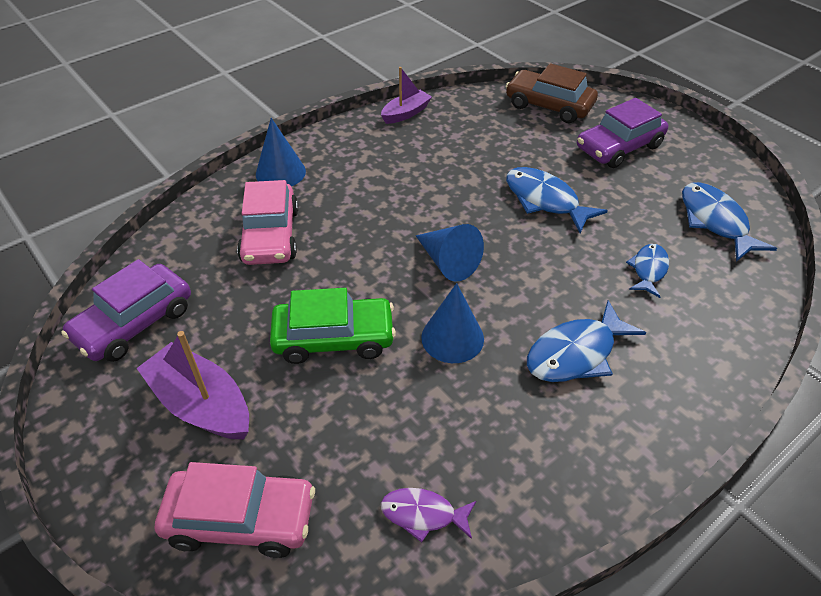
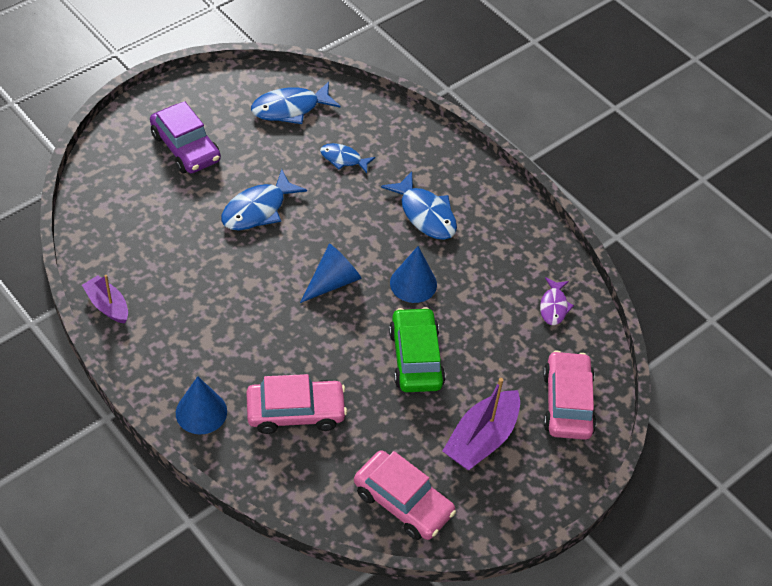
camera: 95 degrees left, 5 degrees up
(134, 323) = (403, 502): purple car -> pink car
(549, 105) = (110, 187): brown car -> none

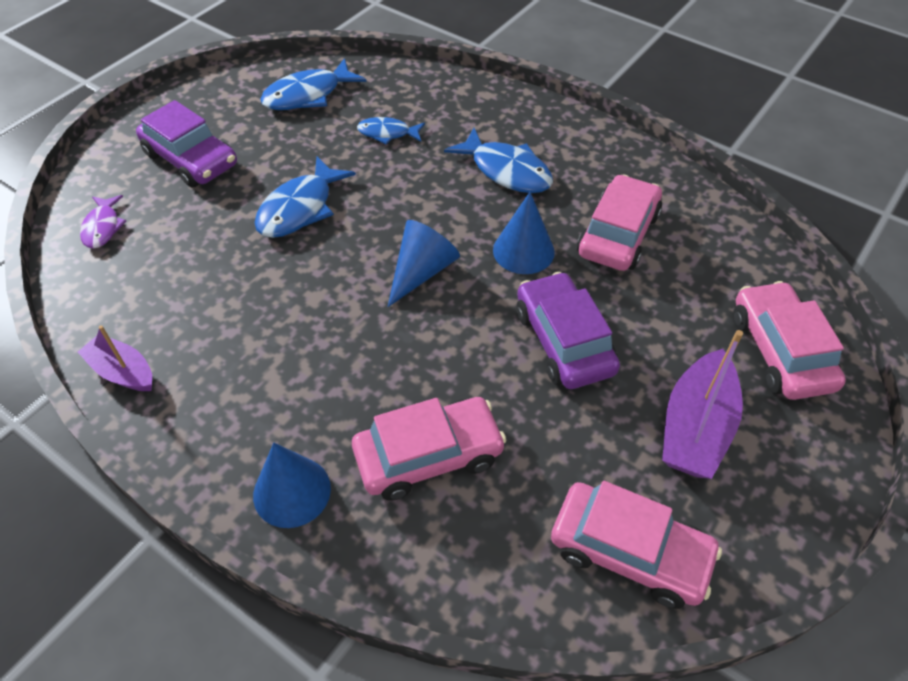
camera: 10 degrees left, 0 degrees up
(415, 358) = (563, 341): green car -> purple car
(489, 287) = (618, 234): none -> pink car
(553, 306) = (704, 238): purple fish -> purple fish (102, 227)

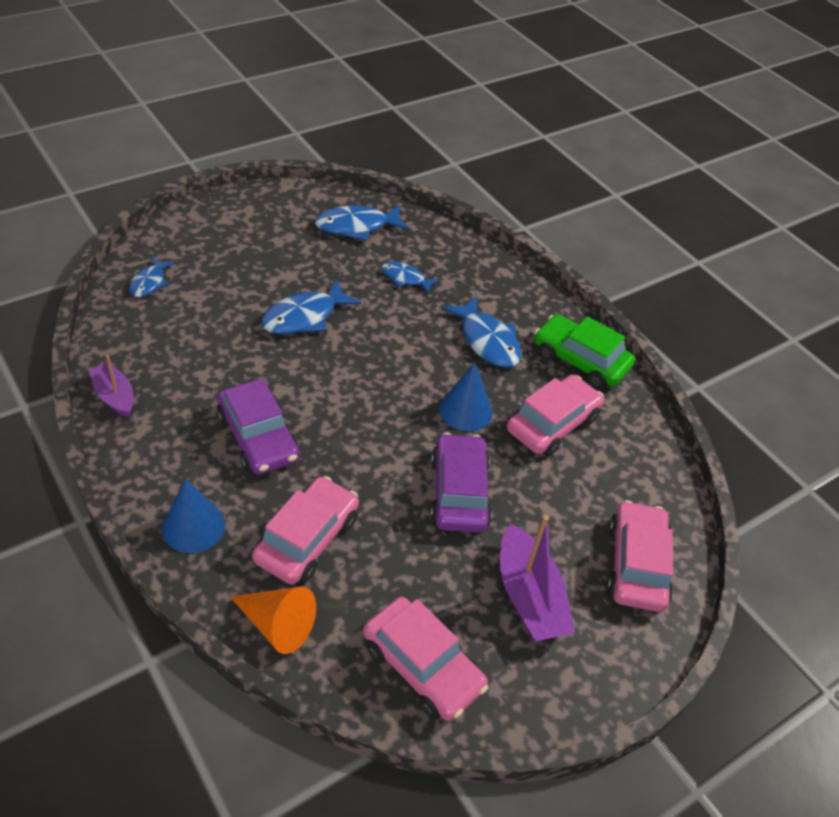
camera: 15 degrees right, 5 degrees down
(102, 227) = (149, 282): purple fish -> blue fish
(191, 159) = (240, 250): purple car -> purple car (258, 437)
(422, 271) = (374, 399): blue cone -> none
(428, 455) = (307, 539): pink car -> pink car turned 60 degrees counterclockwise
(447, 570) = (277, 625): none -> orange cone
(609, 160) = (580, 360): none -> green car
(695, 427) = (529, 597): purple boat -> purple boat turned 60 degrees counterclockwise

